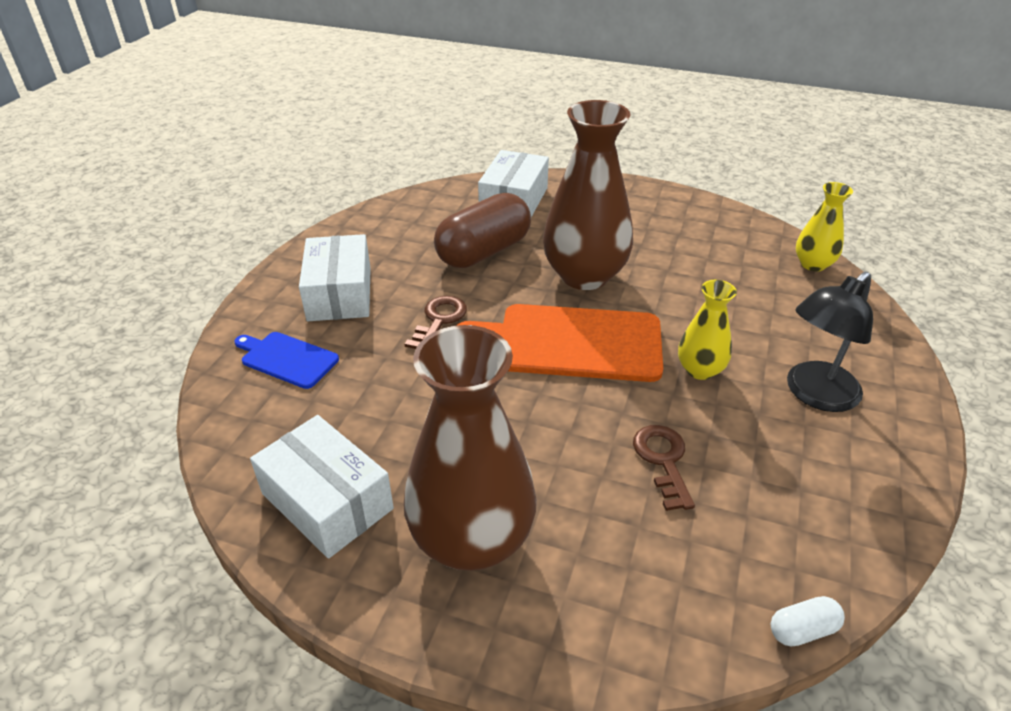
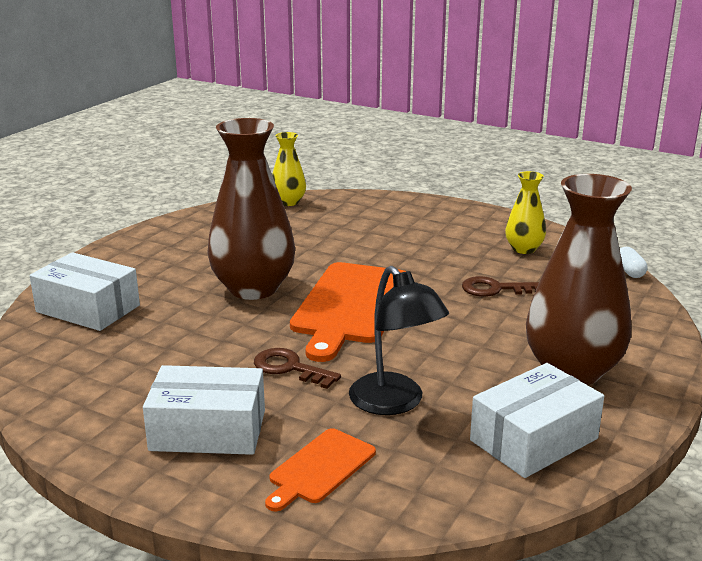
camera: 80 degrees left, 15 degrees down
(287, 359) = (320, 468): blue cutting board -> orange cutting board
(484, 252) = (179, 334): brown capsule -> none
(700, 370) = (401, 261): yellow vase -> yellow vase (523, 249)
(814, 394) = (437, 231): black lamp -> black lamp (395, 403)

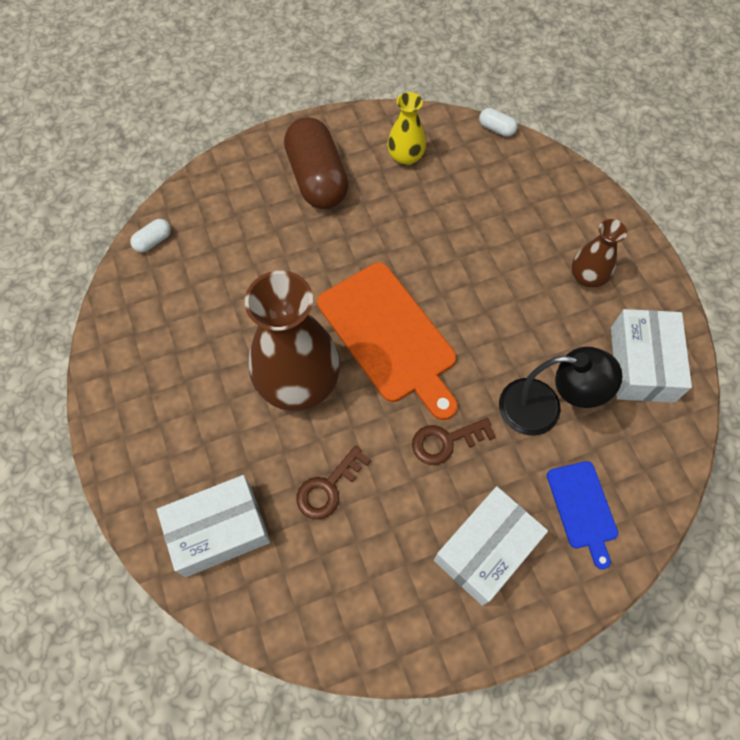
camera: 50 degrees left, 40 degrees up
(288, 202) = (153, 241): yellow vase -> white capsule
(320, 468) = (583, 508): orange cutting board -> blue cutting board
(438, 228) = (317, 178): none -> brown capsule
(495, 289) = (448, 226): brown key -> brown key (328, 488)
(572, 370) = (587, 277): brown vase -> brown vase, size x0.51

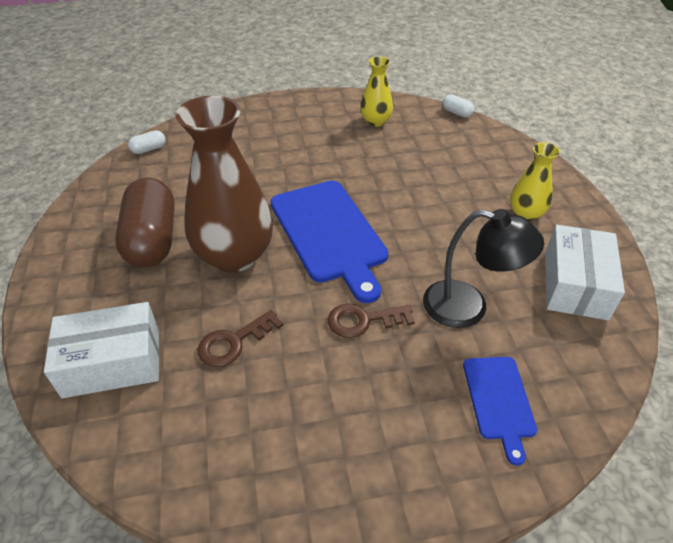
camera: 10 degrees right, 20 degrees down
(317, 178) = (298, 127): brown capsule -> brown capsule (152, 240)
(390, 336) = (329, 233): orange cutting board -> blue cutting board
(486, 549) = (384, 423): white box -> none
(587, 277) = (525, 214): brown vase -> yellow vase

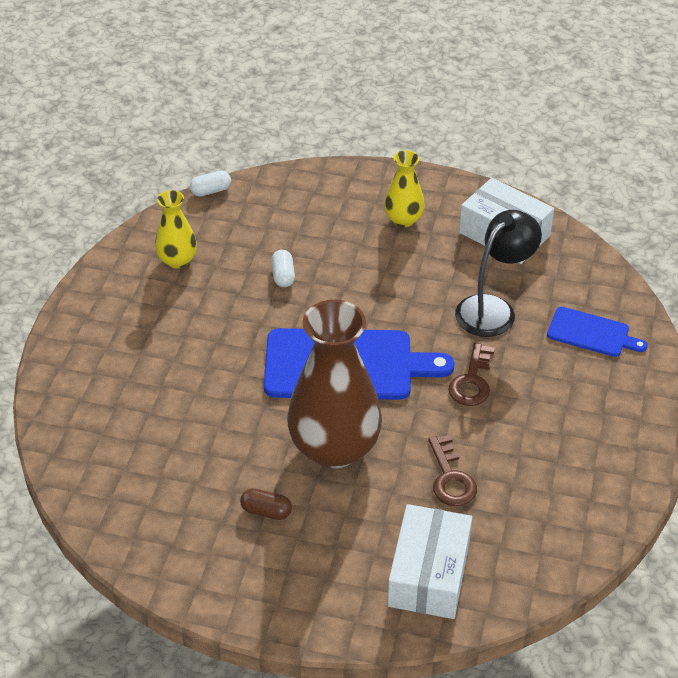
camera: 65 degrees left, 0 degrees up
(149, 149) = (81, 482): white capsule -> white capsule (283, 276)
(152, 240) = (266, 511): brown capsule -> brown capsule, size x0.41

